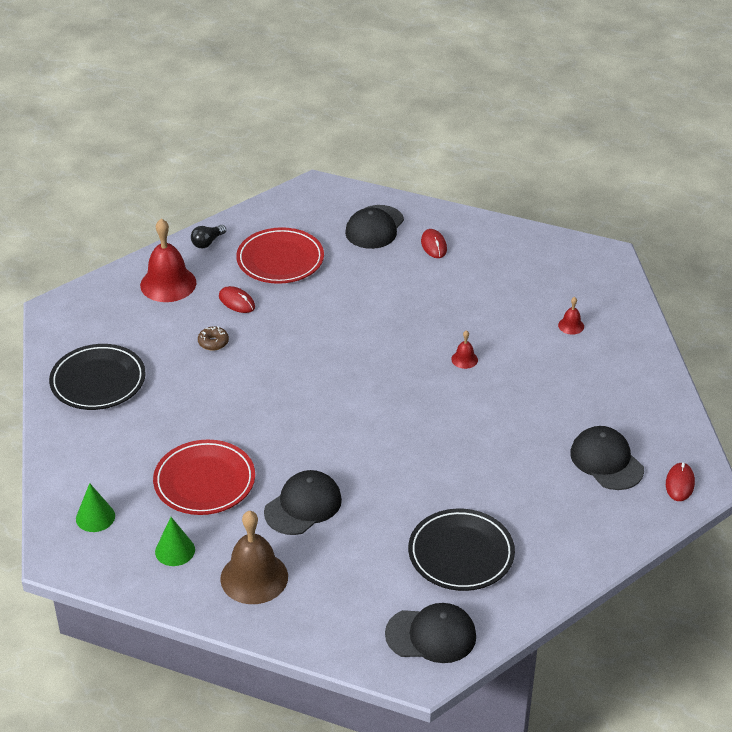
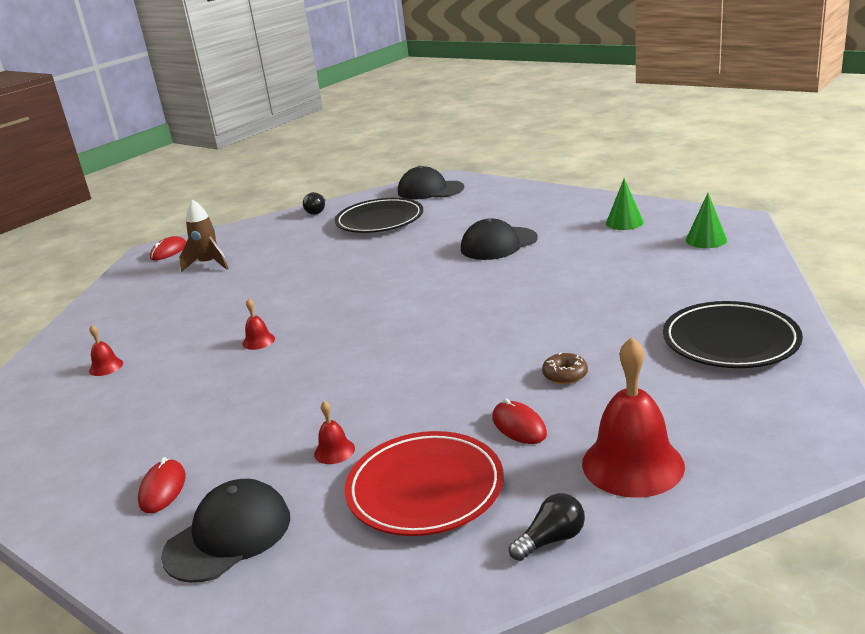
camera: 160 degrees left, 15 degrees down
(204, 481) = (592, 259): red plate -> none
(254, 577) = (555, 211): brown bell -> none
(345, 276) = (334, 451): none -> red bell
(559, 578) = (317, 211): none -> black light bulb
(606, 461) = (209, 264): black cap -> brown rocket

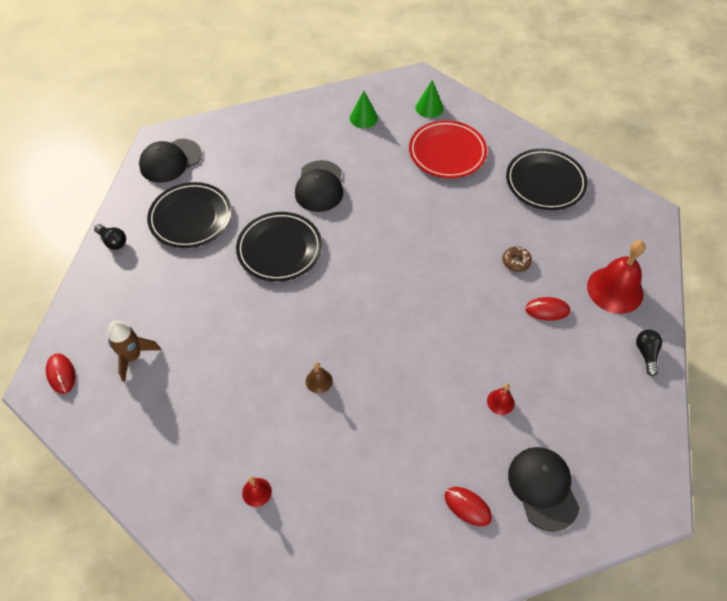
camera: 60 degrees left, 30 degrees up
(258, 341) = (319, 381): red bell -> brown bell
(395, 262) = (279, 249): none -> black plate
(425, 489) = (570, 379): red plate -> red plate (447, 152)

